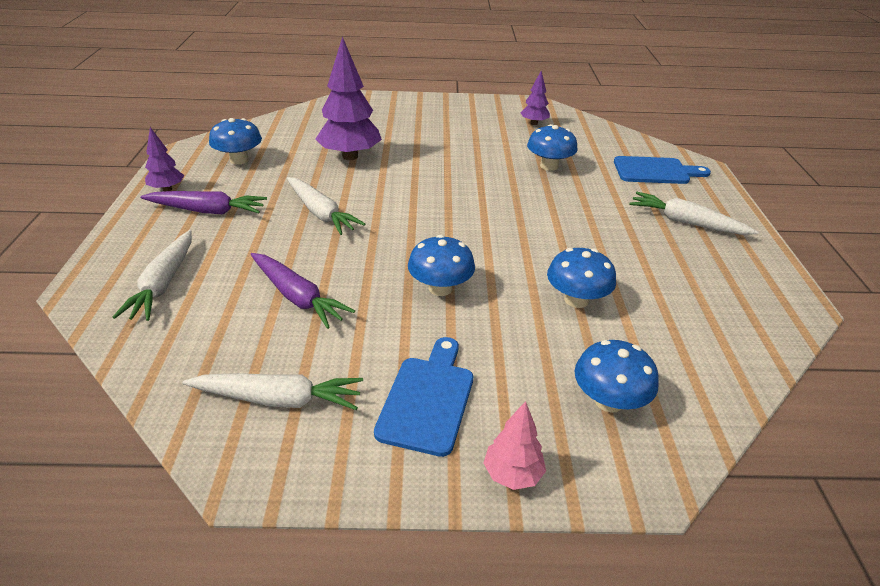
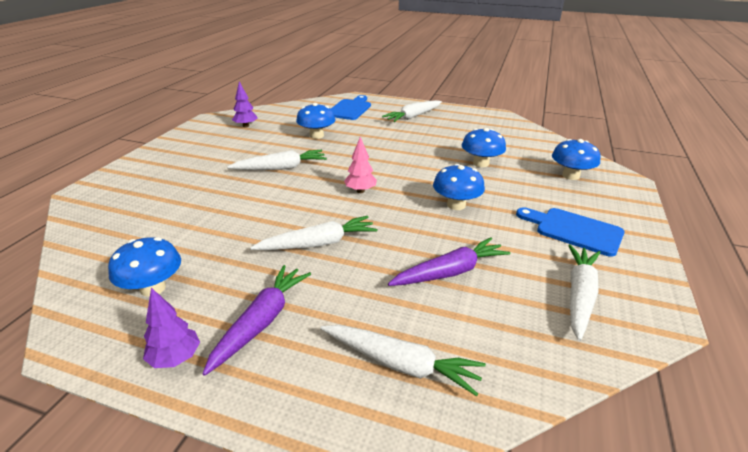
camera: 70 degrees left, 5 degrees down
(350, 156) = (220, 213): purple tree -> none
(453, 163) = (281, 168): none -> white carrot
(512, 474) = (631, 214): pink tree -> pink tree (360, 191)

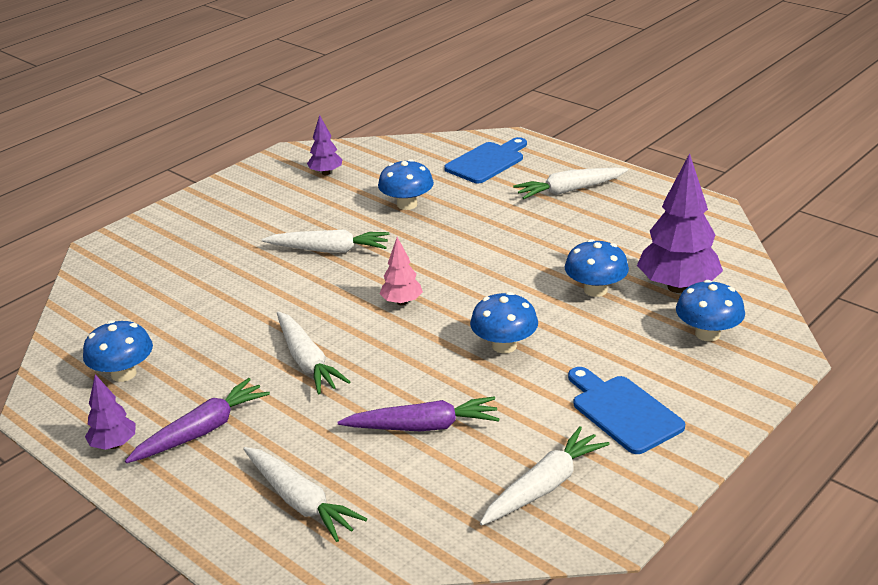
camera: 25 degrees right, 0 degrees up
(318, 243) = (307, 361): white carrot -> white carrot turned 60 degrees clockwise
(526, 154) = (677, 287): none -> purple tree

